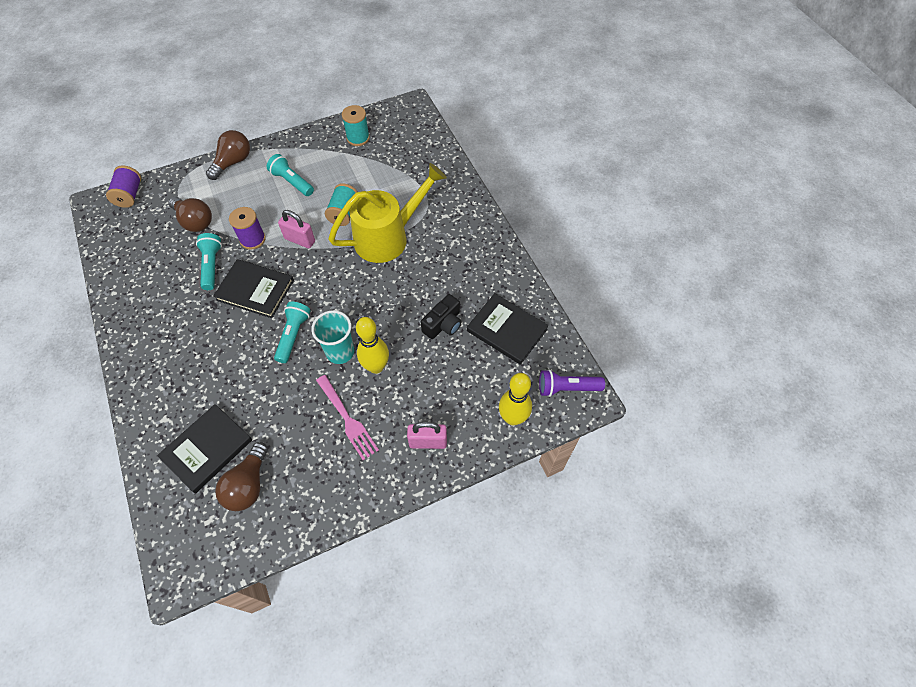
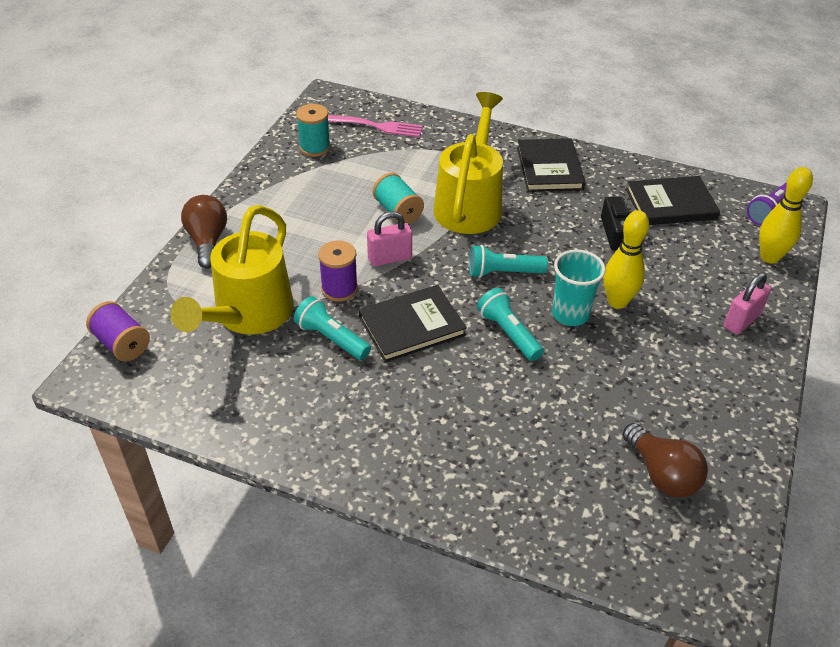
camera: 45 degrees left, 15 degrees down
(195, 221) = (247, 316): brown light bulb -> yellow watering can
(207, 449) = (580, 481): black book -> black book (549, 168)
(292, 182) = (303, 219): turquoise flashlight -> turquoise flashlight (503, 273)
(347, 419) = (658, 356): pink fork -> pink fork (377, 126)

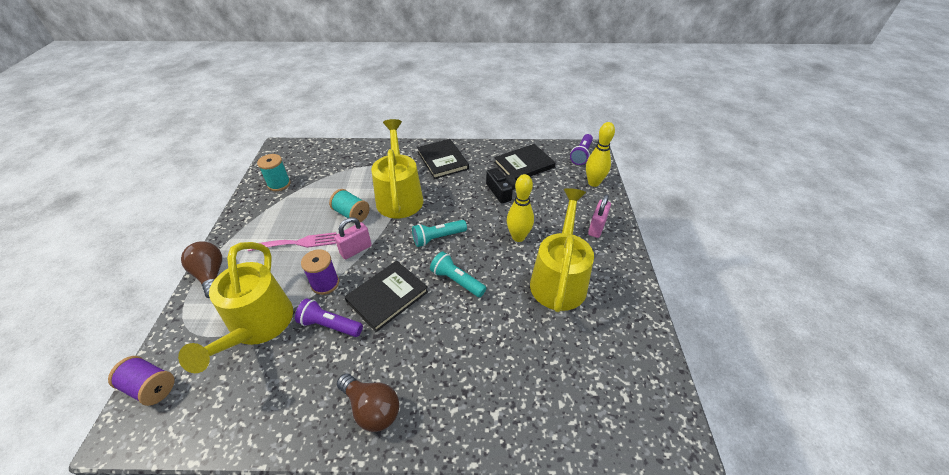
camera: 20 degrees left, 0 degrees up
(331, 338) = (330, 325): turquoise flashlight -> purple flashlight
(377, 126) = (319, 160): pink fork -> pink fork (297, 243)
(570, 314) = (492, 254): turquoise cup -> none
(652, 371) = (559, 278): none -> yellow watering can
(662, 474) = (597, 353): brown light bulb -> brown light bulb (372, 408)

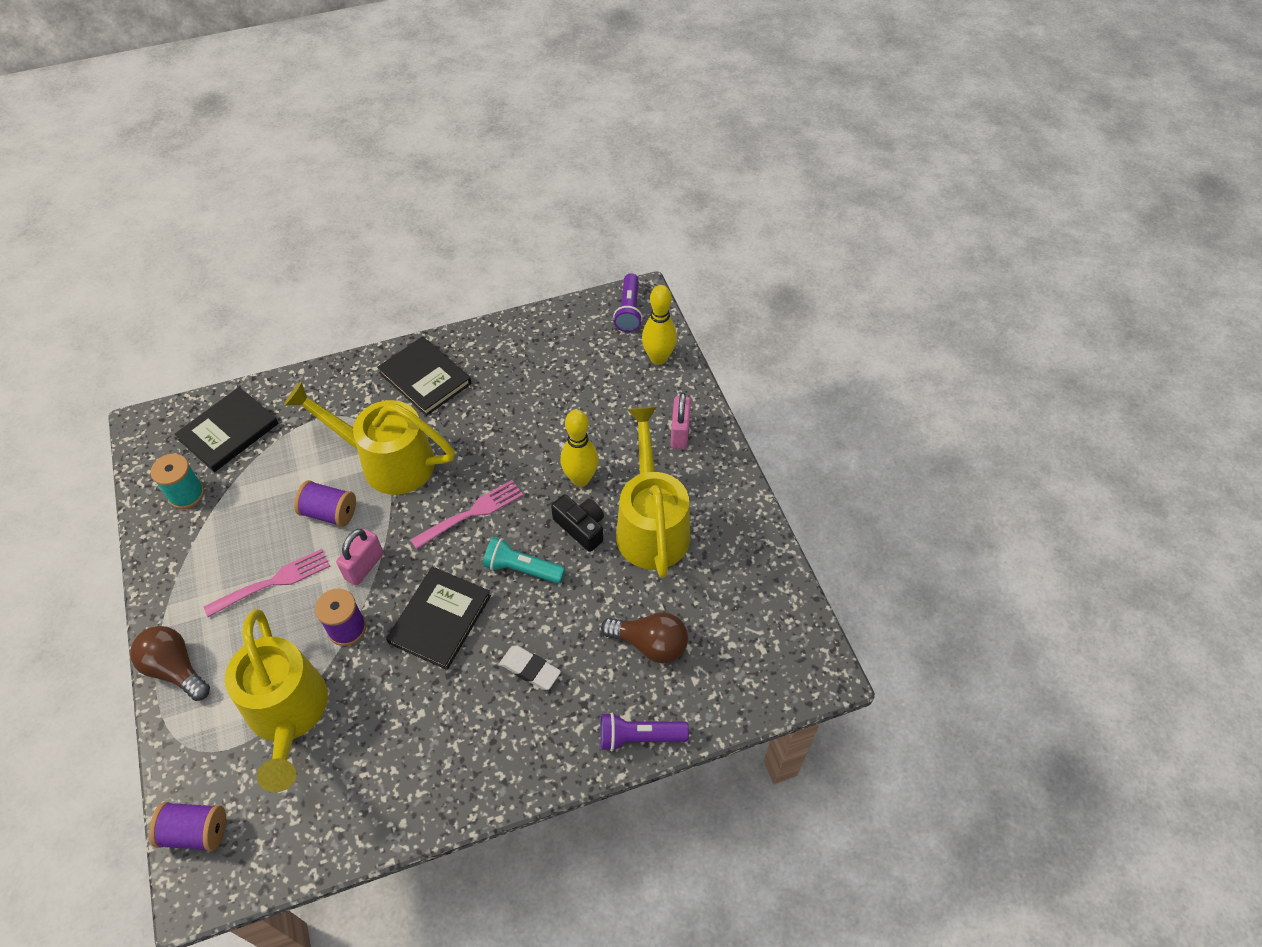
camera: 20 degrees left, 10 degrees up
(330, 325) = (383, 681): purple flashlight -> purple flashlight (639, 737)
(351, 214) = (329, 512): turquoise spool -> purple spool
(372, 408) = (484, 759): brown light bulb -> brown light bulb (650, 644)
(399, 196) = (387, 461): yellow watering can -> yellow watering can turned 45 degrees counterclockwise
(434, 351) = (530, 669): none -> white eraser
(438, 238) = (472, 513): turquoise flashlight -> pink fork
(501, 191) = (532, 410): black camera -> black camera (581, 527)
(524, 165) = (550, 353): black book -> black book (228, 431)

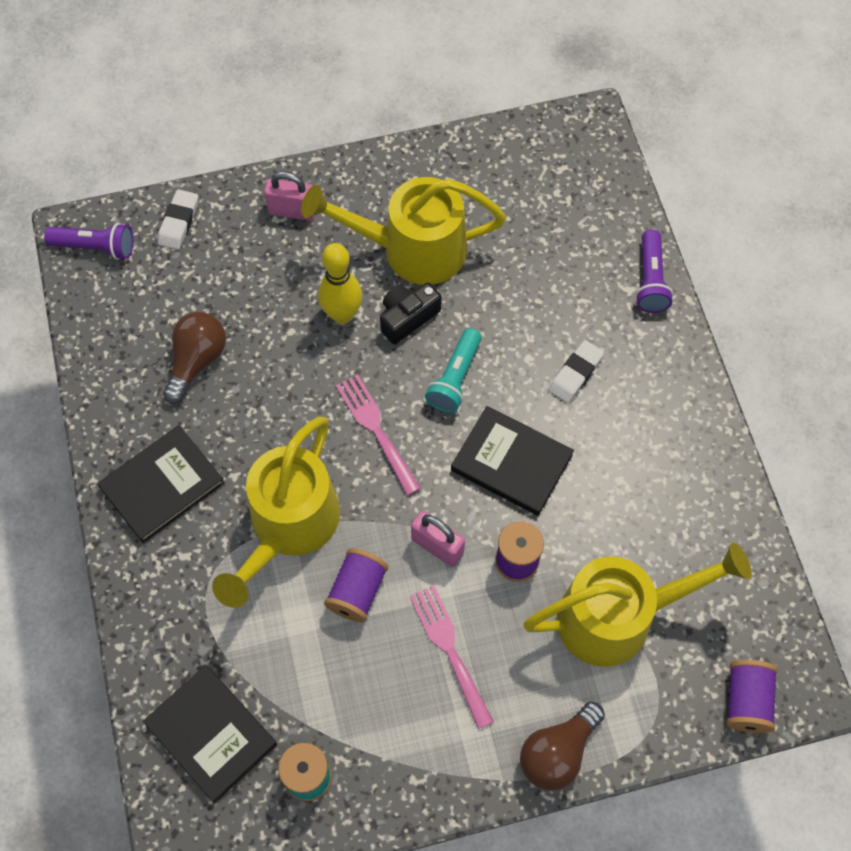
camera: 85 degrees left, 10 degrees up
(650, 644) = (553, 262): brown light bulb -> brown light bulb (197, 361)
(658, 358) = (179, 222): yellow bowling pin -> white eraser

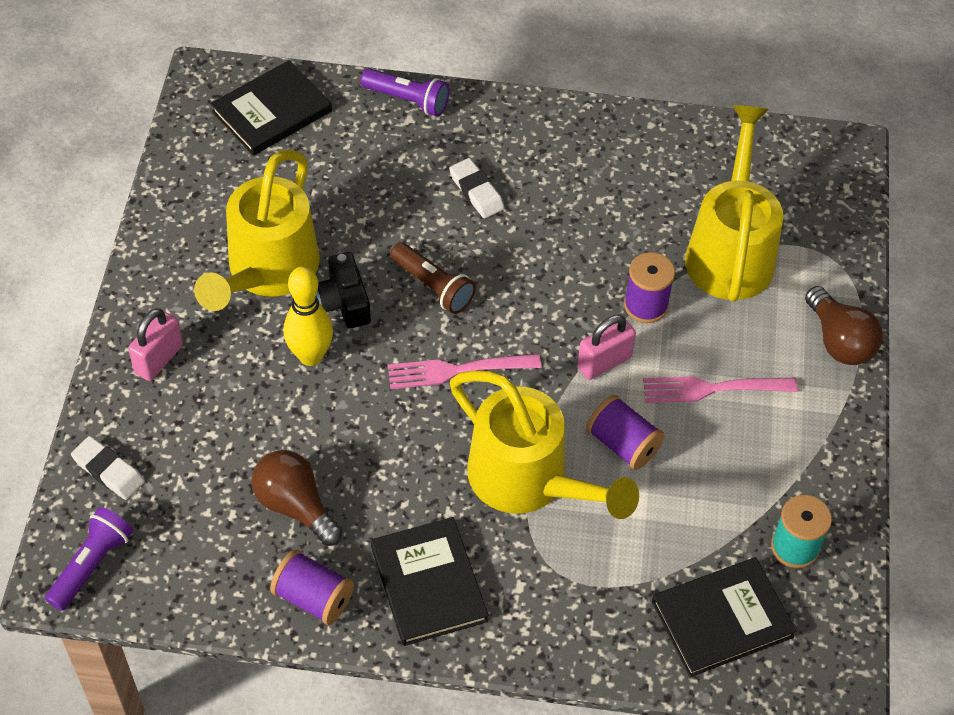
camera: 70 degrees left, 10 degrees down
(455, 378) = (433, 286): turquoise flashlight -> brown flashlight
(511, 462) = (544, 273): black book -> black book (272, 111)
(746, 701) = (840, 191): purple spool -> purple spool (313, 598)

